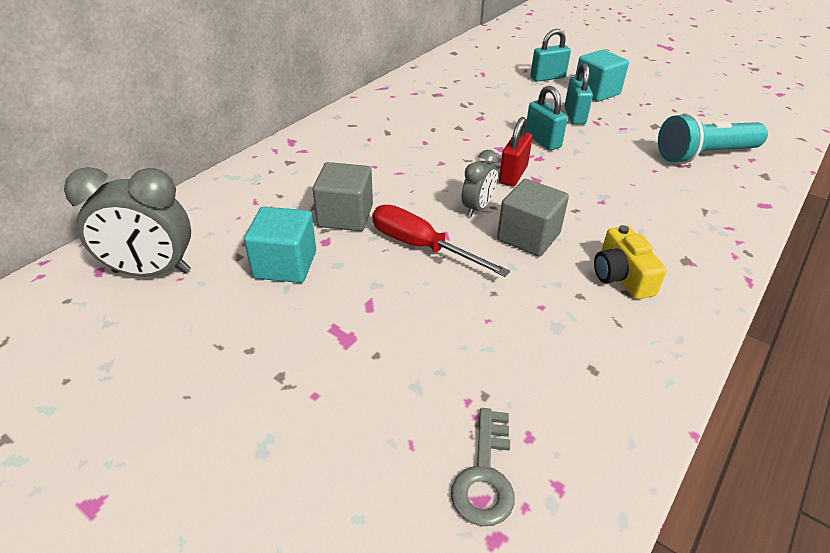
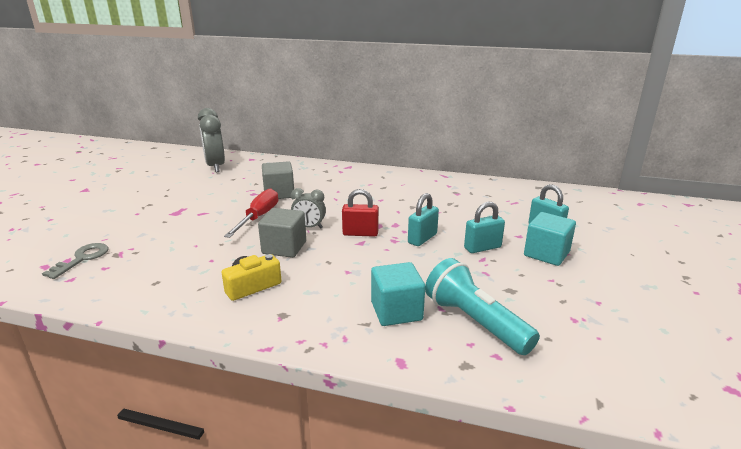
camera: 70 degrees right, 15 degrees down
(285, 265) = (229, 189): turquoise cube -> turquoise cube (396, 311)
(485, 475) = (82, 259): grey key -> grey key turned 120 degrees clockwise

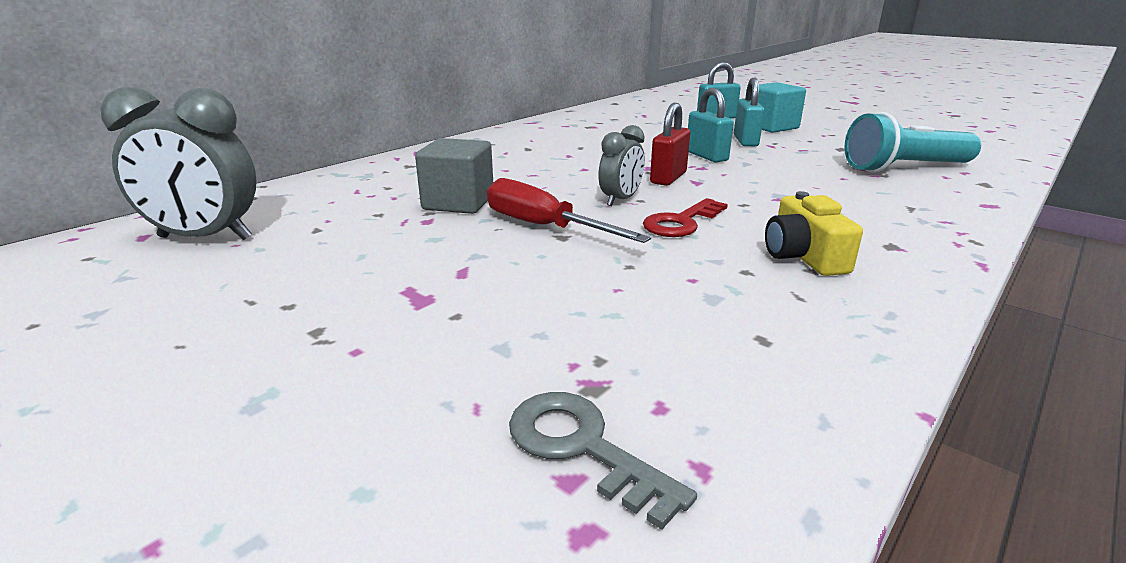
camera: 65 degrees left, 0 degrees up
(284, 248) = (681, 222): grey cube -> red key
(396, 311) = (882, 191): turquoise cube -> none

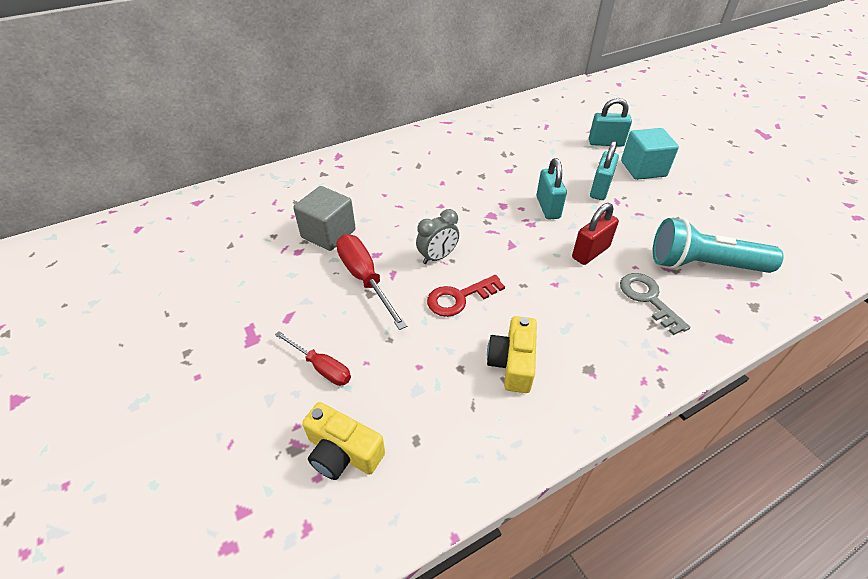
camera: 20 degrees right, 20 degrees up
(205, 238) = (167, 240): grey clock -> none
(557, 304) = (321, 367): none -> red screwdriver
(583, 448) = (261, 492): grey key -> grey key (648, 299)
(668, 178) = (493, 234): red padlock -> red padlock (590, 252)
(673, 373) = (343, 452): none -> yellow camera

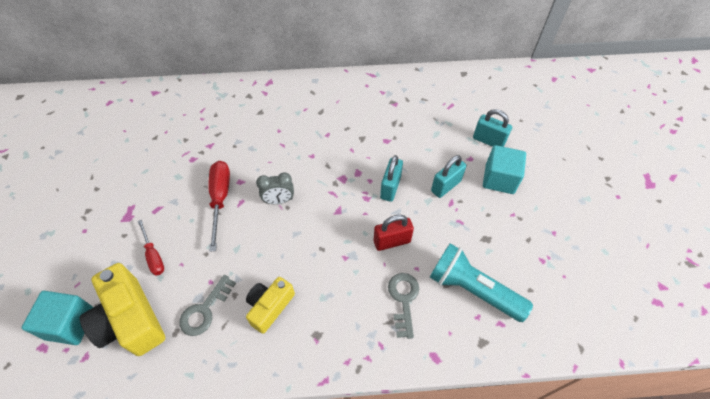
camera: 25 degrees right, 10 degrees up
(254, 496) = (70, 324): none -> turquoise cube
(328, 234) = (220, 151): grey cube -> none
(343, 452) = (130, 320): yellow camera -> yellow camera, size x1.61
(436, 399) = (205, 310): none -> grey key
(459, 298) = (271, 241): red key -> none

